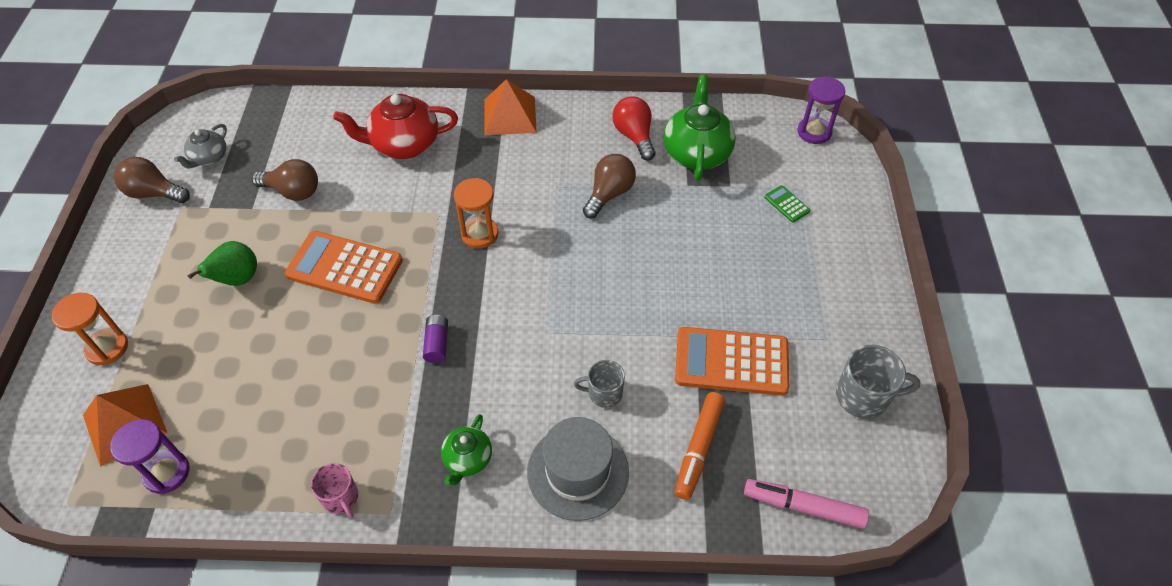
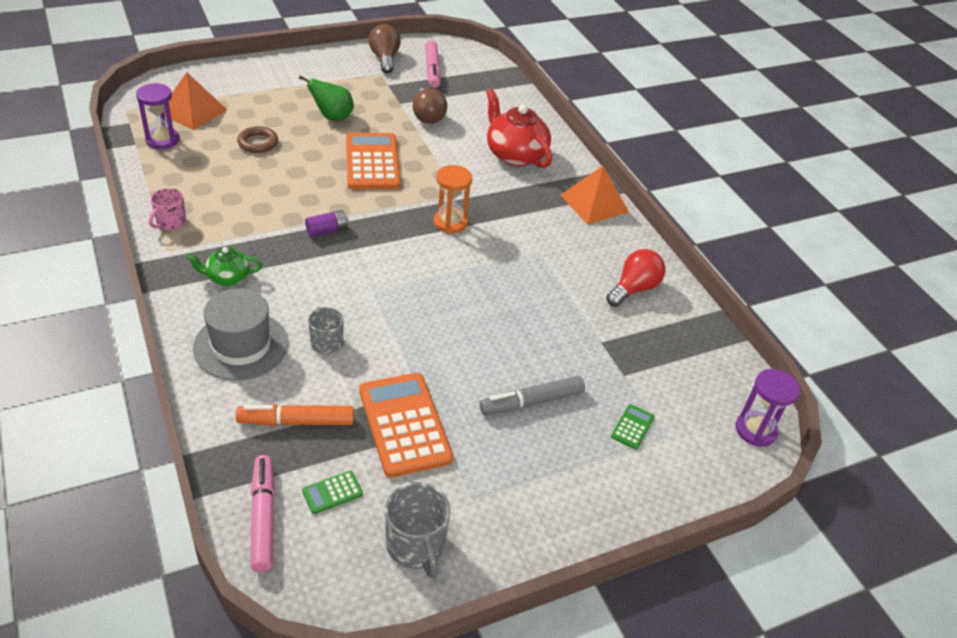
camera: 60 degrees right, 10 degrees down
(107, 348) = (247, 84): orange hourglass -> none
(209, 158) = (432, 70): grey teapot -> pink marker
(240, 368) = (258, 143): none -> brown ring
(609, 194) = (550, 289): brown light bulb -> none
(696, 153) = (648, 339): green teapot -> none
(737, 260) = (531, 402): none -> grey marker
(791, 442) = (332, 492): none -> green calculator

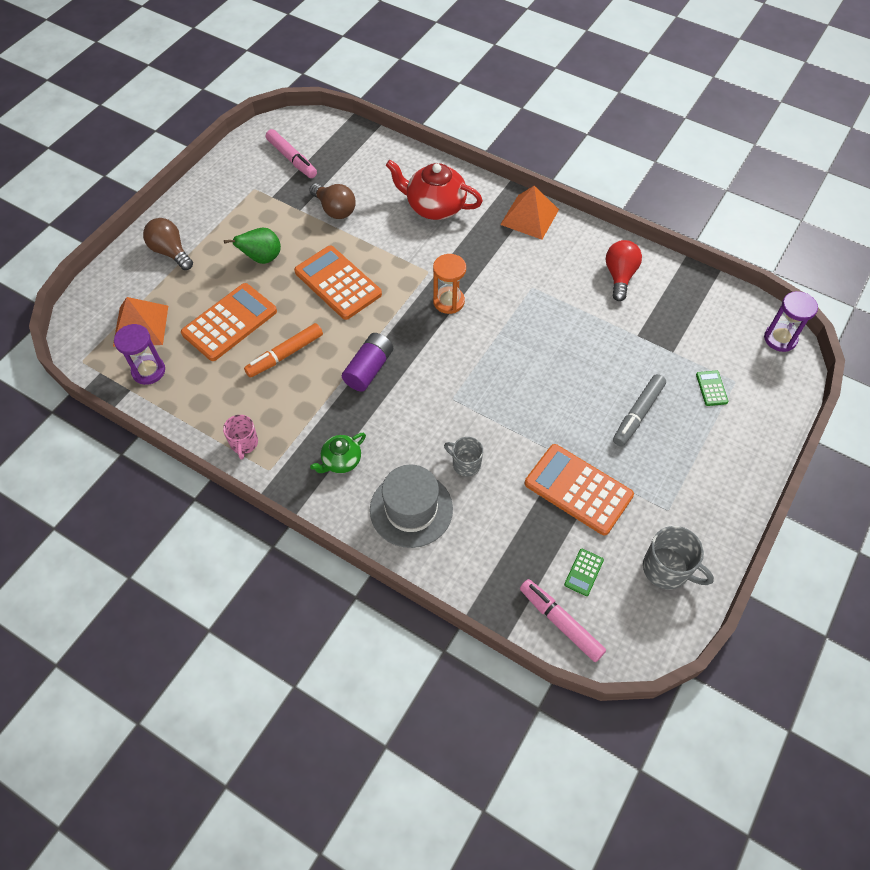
camera: 30 degrees left, 15 degrees up
(258, 143) = (230, 322): brown ring -> orange calculator
(296, 421) = (509, 539): orange marker -> orange marker (285, 355)
(327, 230) = (369, 369): purple battery -> purple battery, size x1.55
(385, 59) = (242, 170): brown light bulb -> brown light bulb (171, 252)

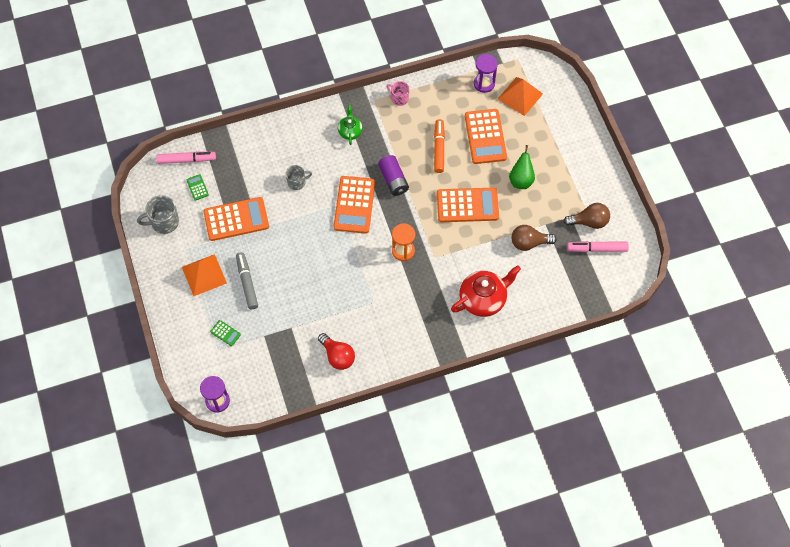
camera: 130 degrees right, 5 degrees up
(171, 252) = (566, 139): brown light bulb -> brown light bulb (589, 222)
(411, 509) = (296, 142): grey hat -> none
(438, 383) = (354, 205): none -> orange calculator
(529, 217) = (427, 346): orange pyramid -> orange pyramid (204, 275)

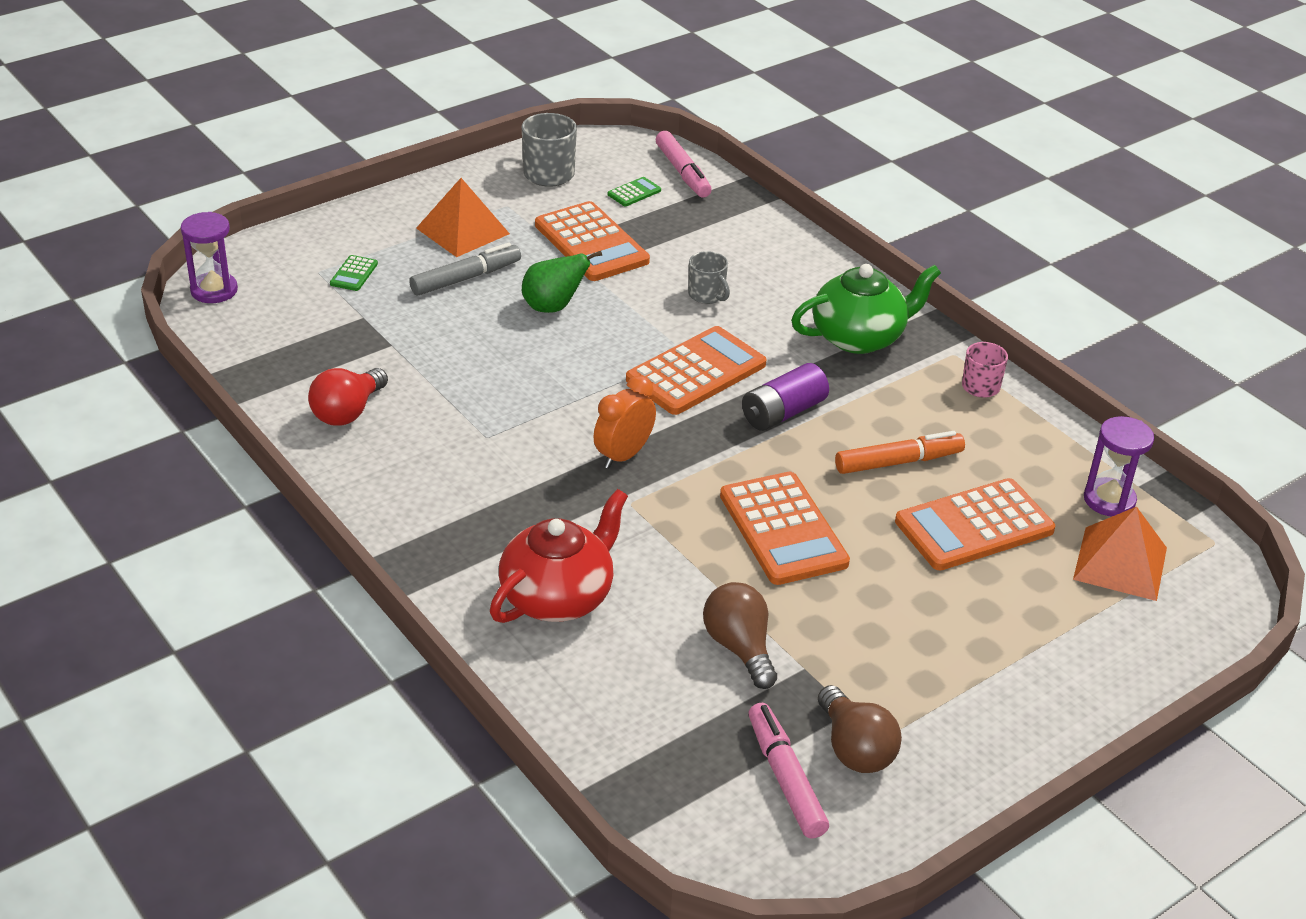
camera: 70 degrees right, 25 degrees down
(350, 131) = (859, 337): green teapot -> green teapot, size x1.79
(354, 205) = (696, 372): orange calculator -> orange calculator turned 150 degrees clockwise
(403, 251) = (623, 455): orange hourglass -> orange clock
(483, 299) = (558, 597): red teapot -> red teapot turned 90 degrees counterclockwise
(521, 180) = (898, 604): green pear -> green pear (553, 307)

